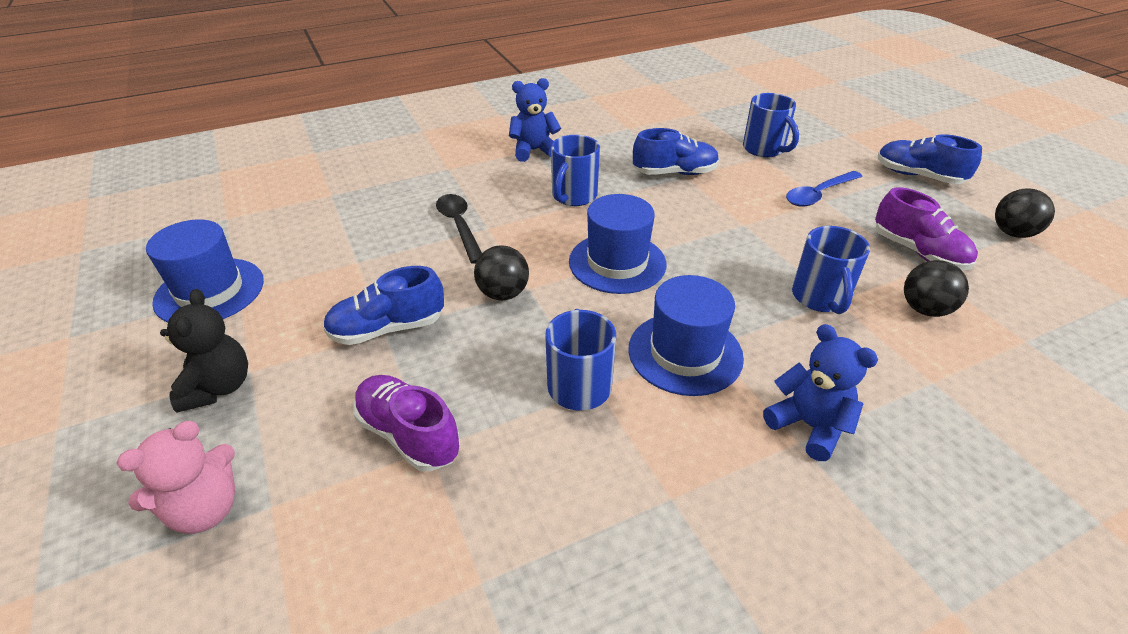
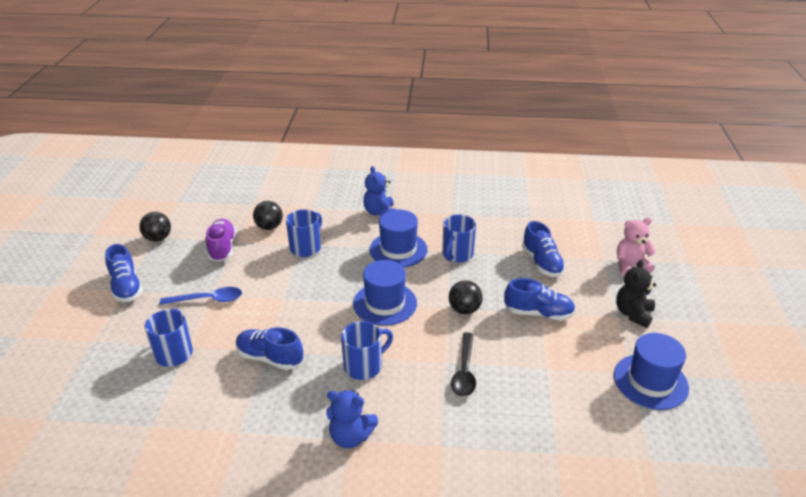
camera: 150 degrees left, 5 degrees down
(408, 435) = (542, 263): purple shoe -> blue shoe

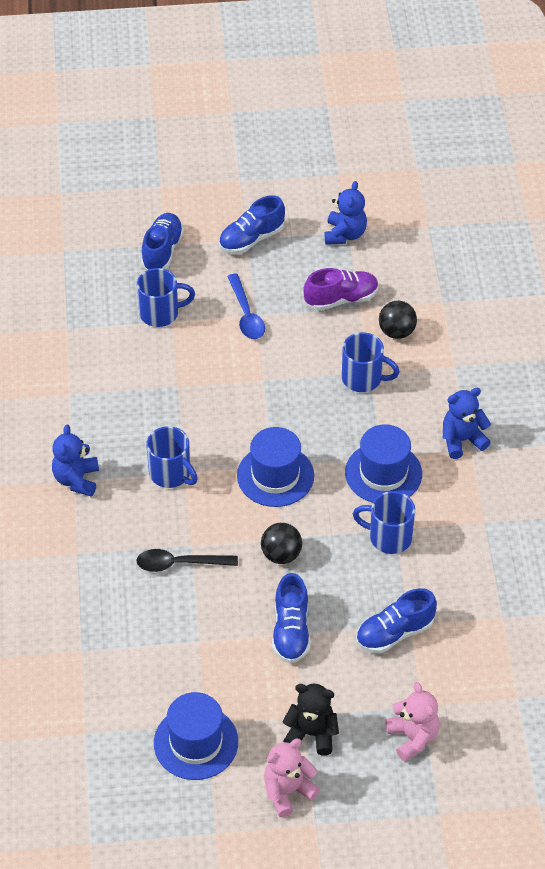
camera: 80 degrees right, 15 degrees up
(158, 238) = (345, 234): black ball -> blue teddy bear
(270, 358) = (168, 392): blue shoe -> blue shoe (162, 251)
(687, 333) = (287, 791): none -> pink teddy bear

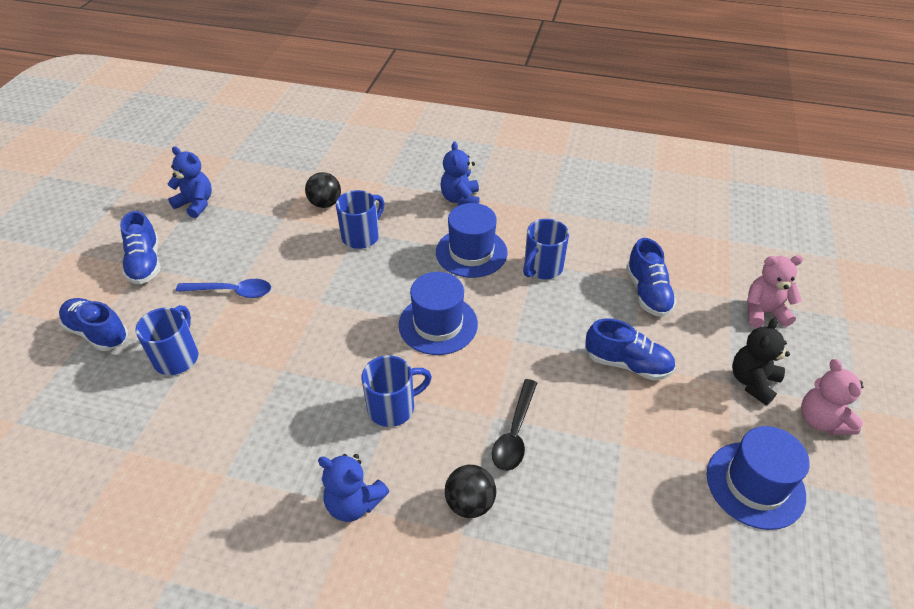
camera: 70 degrees left, 5 degrees down
(281, 555) = (534, 346): black ball -> black ball (470, 503)
(341, 299) = (264, 225): purple shoe -> none

